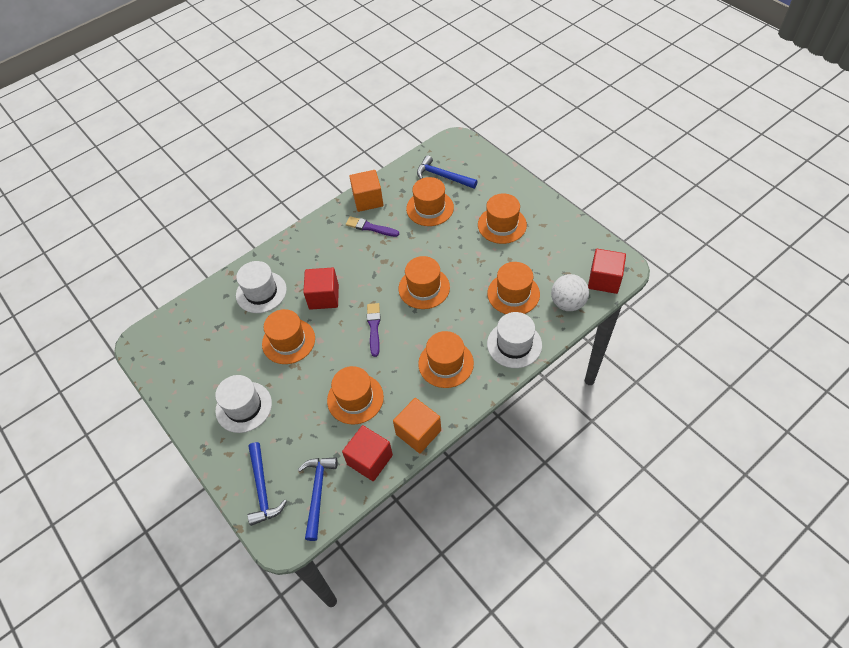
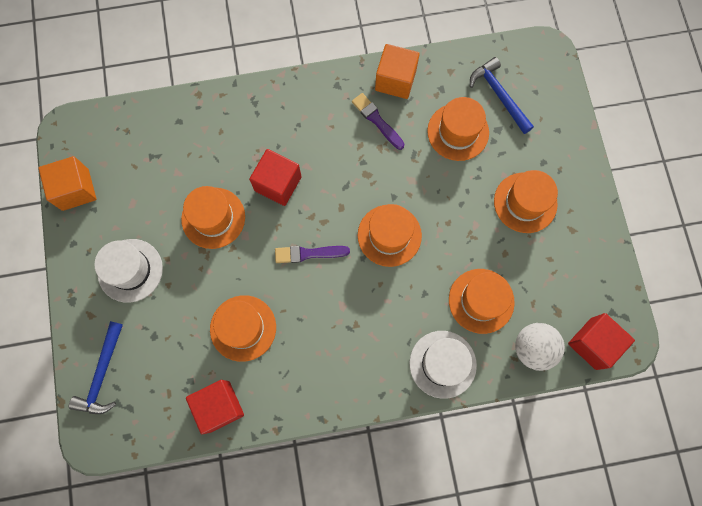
camera: 25 degrees right, 20 degrees up
(261, 292) = (217, 139): white hat -> none
(318, 493) = (151, 411): blue hammer -> none
(374, 327) = (308, 254): purple brush -> purple brush turned 120 degrees counterclockwise
(418, 432) = (283, 406): orange cube -> orange cube (75, 189)
(446, 363) = (357, 343): orange hat -> none

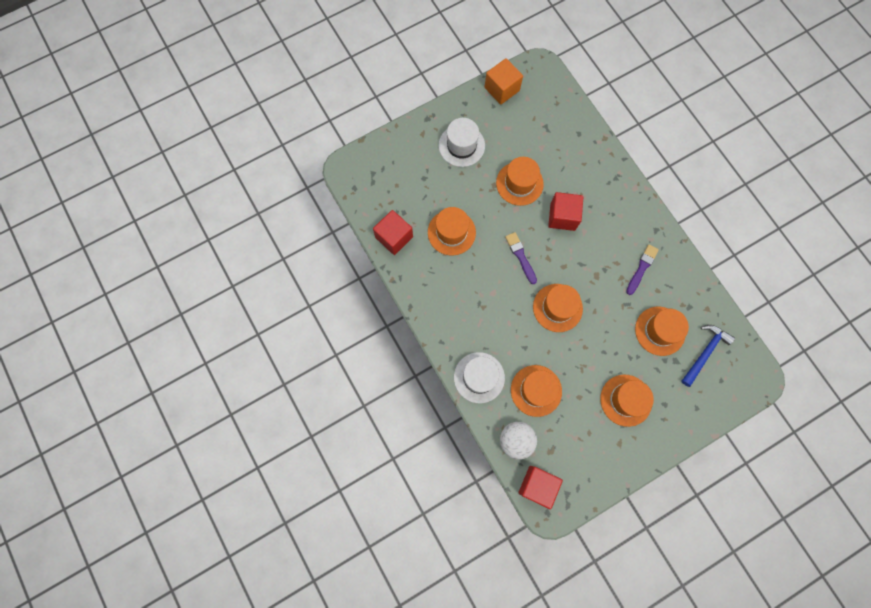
camera: 70 degrees right, 0 degrees up
(102, 374) = (387, 157): blue hammer -> none
(395, 80) = (680, 270): orange cube -> none

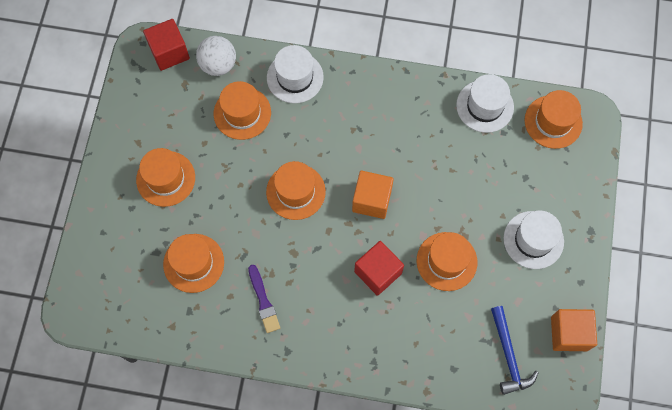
camera: 130 degrees right, 5 degrees down
(394, 237) = (485, 106): red cube -> white hat
(451, 232) = (448, 158): orange hat -> orange hat (553, 122)
(520, 256) = (371, 200): purple brush -> orange cube
(704, 353) = (138, 285): blue hammer -> blue hammer (508, 355)

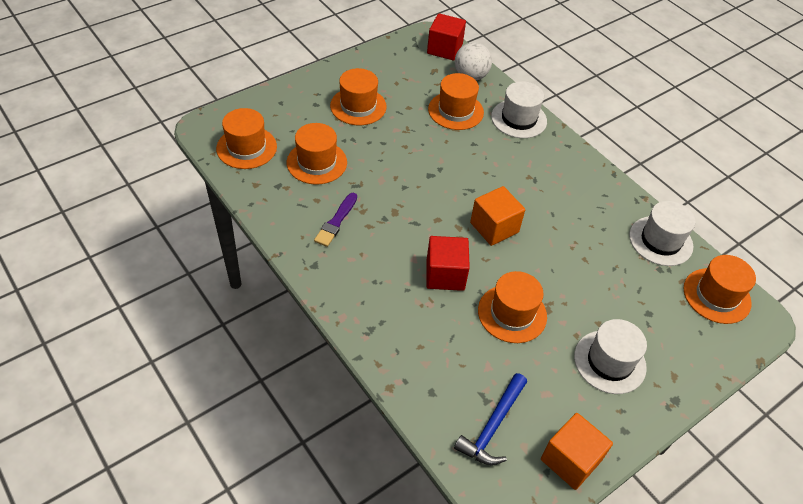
camera: 40 degrees right, 20 degrees down
(295, 191) = (440, 179): orange hat -> orange hat (246, 147)

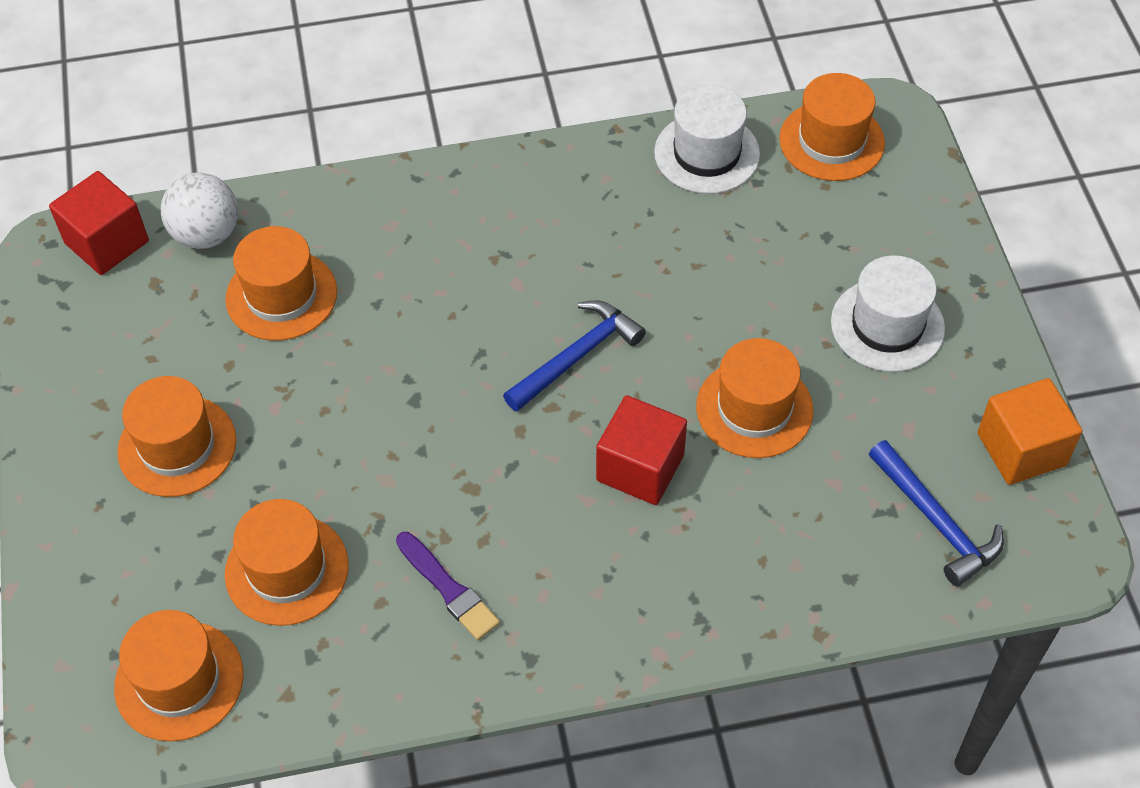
camera: 60 degrees left, 5 degrees up
(494, 227) = (577, 356): orange cube -> blue hammer
(519, 119) = (355, 211): white hat -> none

